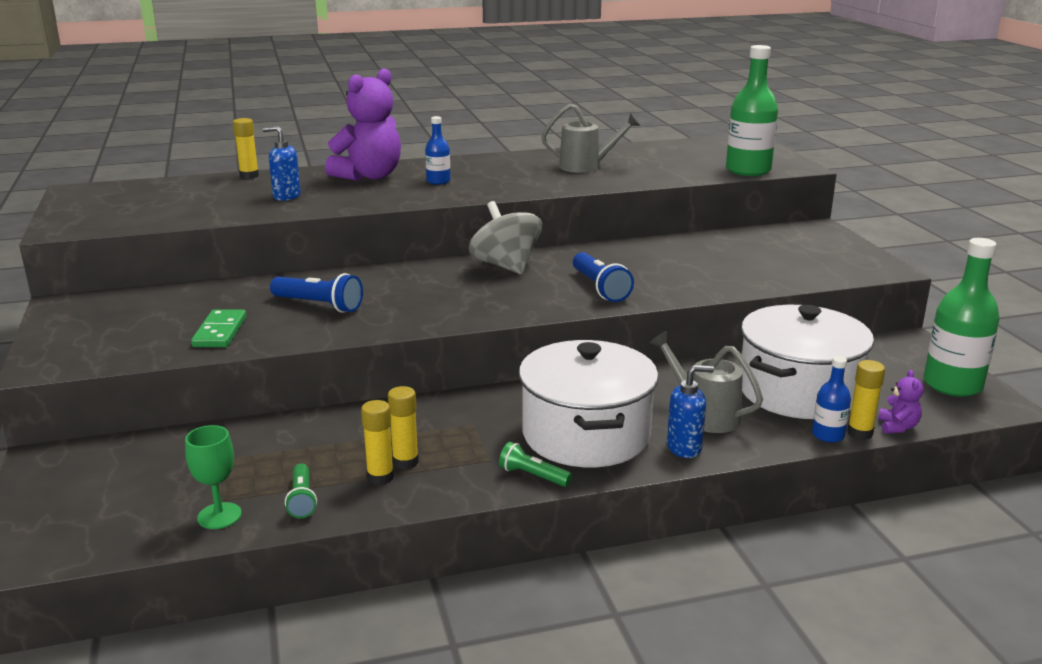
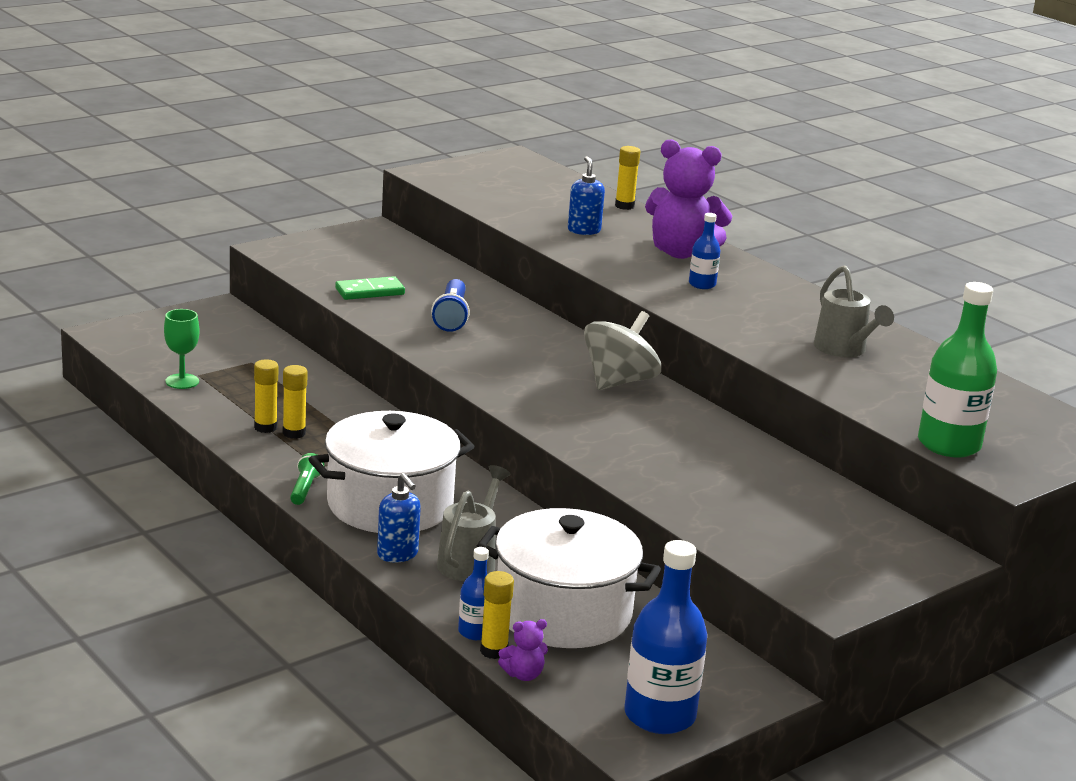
camera: 65 degrees right, 0 degrees up
(302, 500) = (218, 405): green flashlight -> none
(600, 288) = (604, 434): blue flashlight -> none
(952, 385) = (659, 715): green bottle -> blue bottle

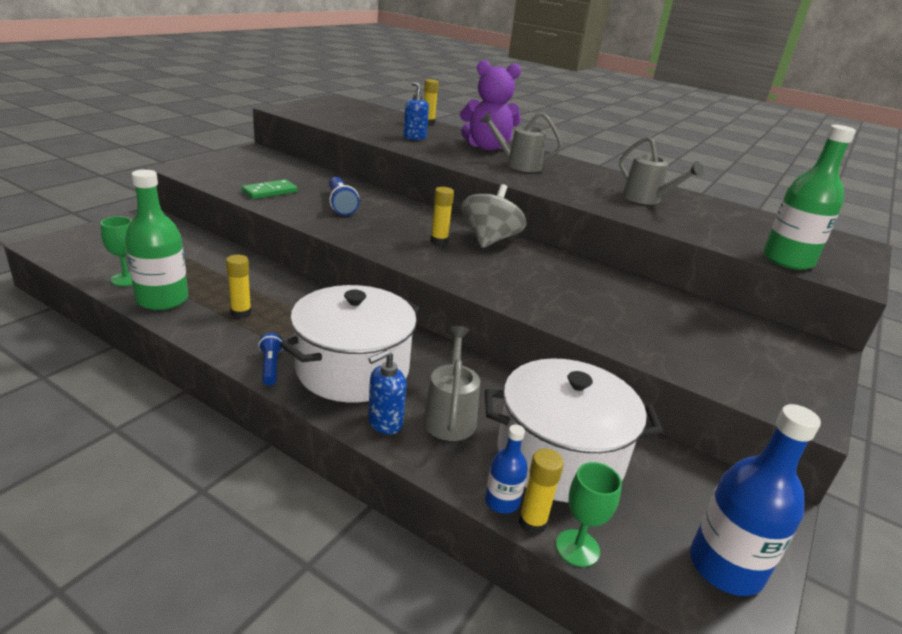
camera: 20 degrees left, 5 degrees up
(215, 408) = (162, 299): none -> green bottle
(265, 427) = (214, 311): yellow glue stick -> yellow glue stick (439, 241)
(305, 489) = (271, 366): green flashlight -> blue flashlight
(397, 554) = (384, 423): blue soap dispenser -> blue soap dispenser turned 105 degrees clockwise
(523, 675) = (577, 548): purple teddy bear -> green goblet
(702, 284) = (518, 165): blue bottle -> grey watering can

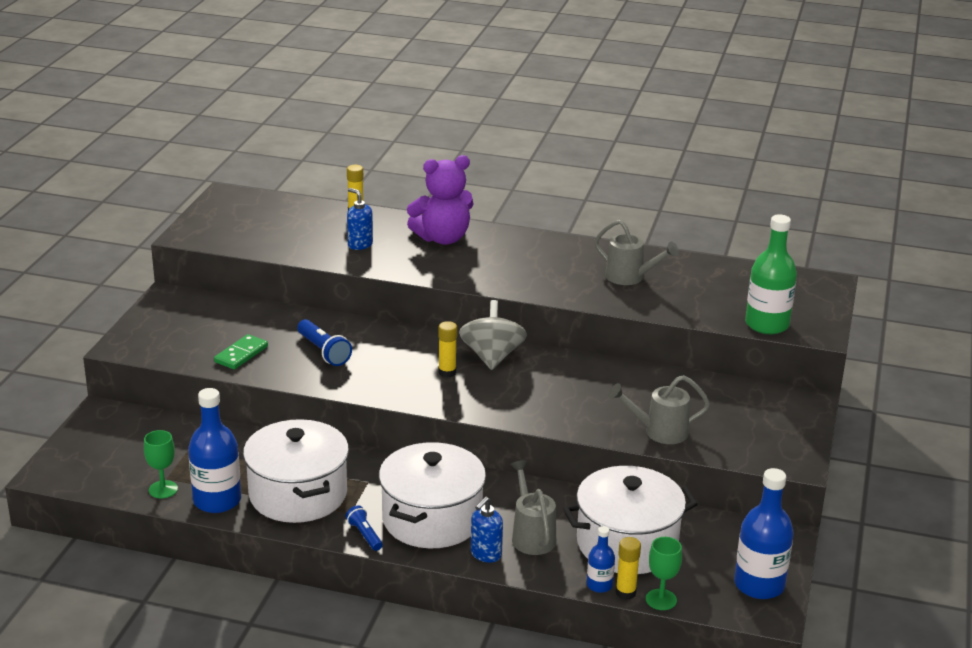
camera: 15 degrees left, 0 degrees up
(162, 299) = (217, 500): green bottle -> blue bottle
(241, 313) = (298, 494): yellow glue stick -> white pot
(518, 165) = (489, 260): grey watering can -> grey watering can (659, 432)

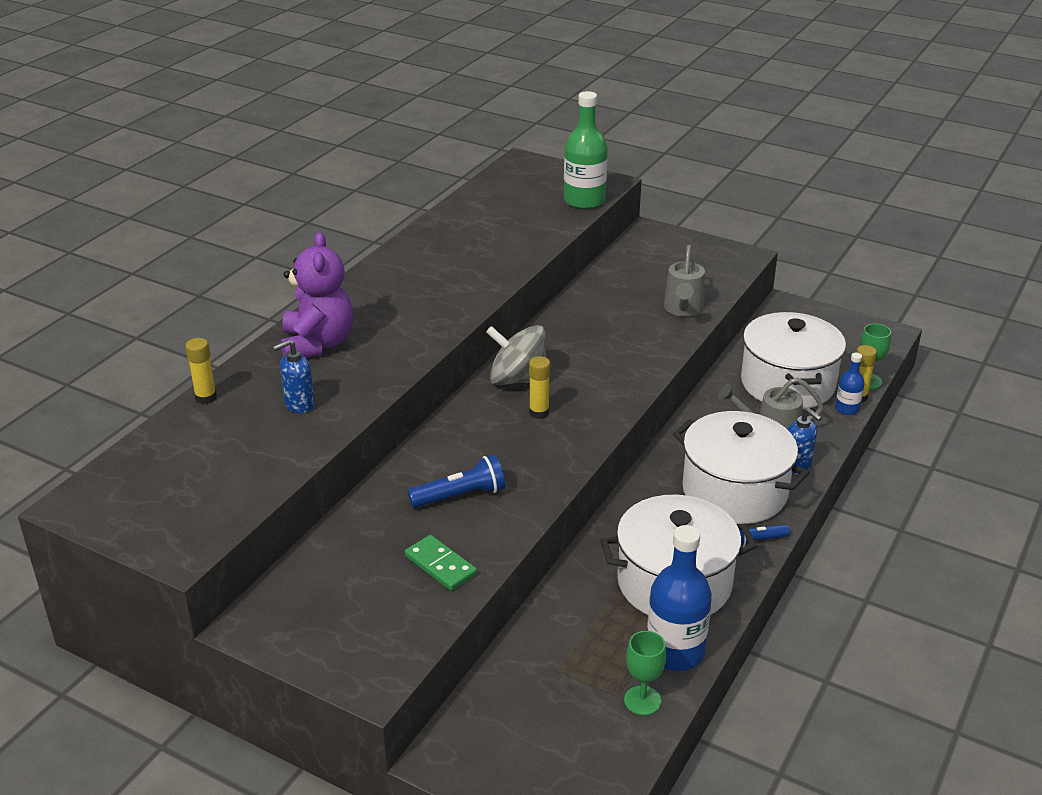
camera: 75 degrees left, 5 degrees up
(630, 277) = (467, 249): grey watering can -> none
(759, 585) = (849, 331): blue bottle -> none

